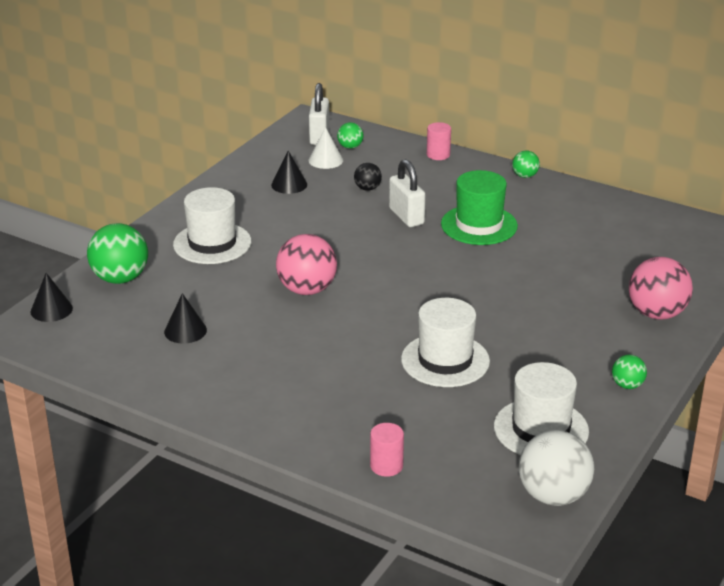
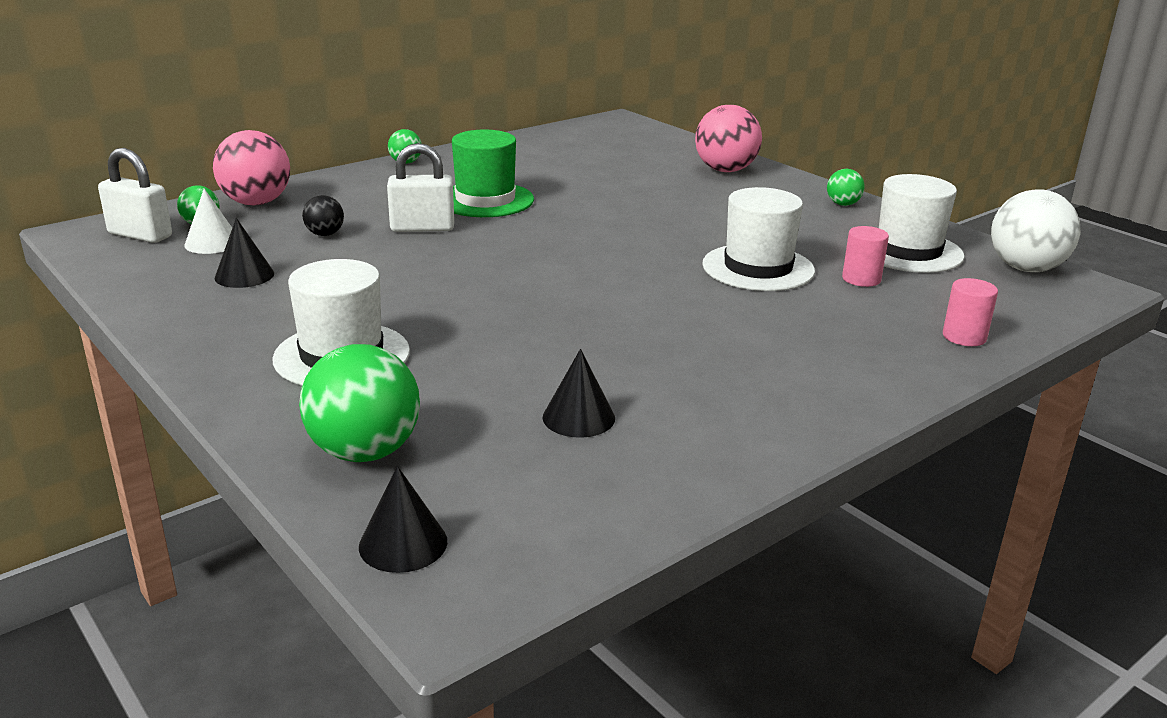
camera: 70 degrees left, 5 degrees down
(307, 290) = (540, 312): pink ball -> pink ball (256, 203)
(438, 155) = (298, 187): pink cylinder -> pink cylinder (861, 279)

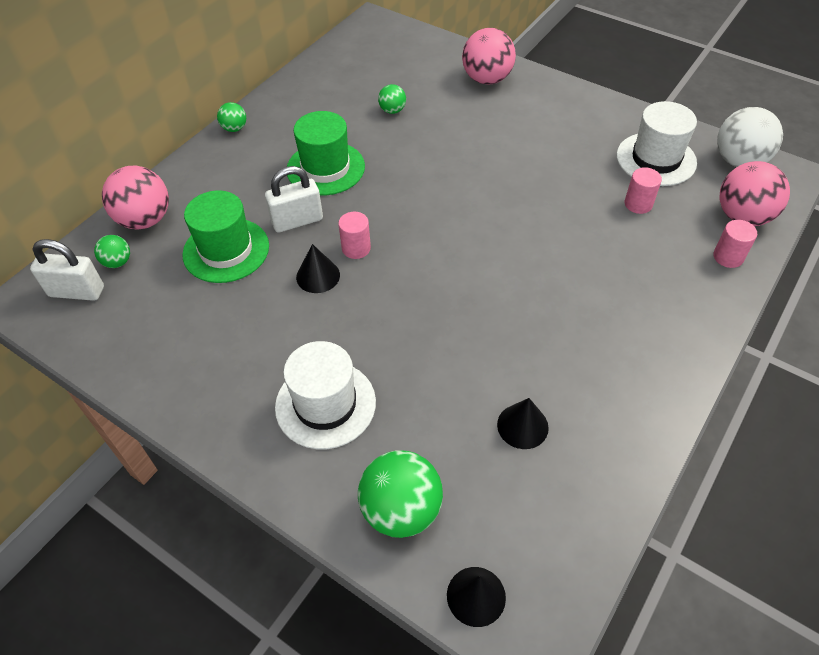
camera: 15 degrees left, 25 degrees up
(212, 243) = (143, 286): white cone -> none
(244, 275) = (195, 324): black cone -> black cone (318, 276)
(325, 234) = (226, 250): black ball -> green hat
(475, 255) = (356, 248): none -> pink cylinder
(758, 268) = (564, 209): white hat -> none
(843, 204) = (589, 107): green ball -> green ball (392, 110)
(1005, 310) = (742, 216): none -> pink ball

